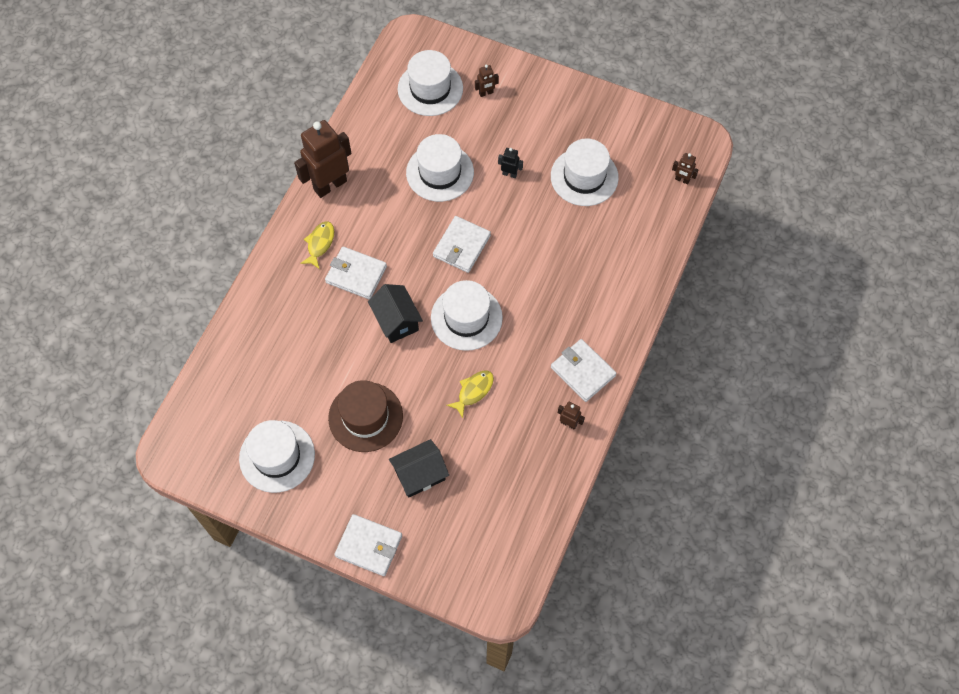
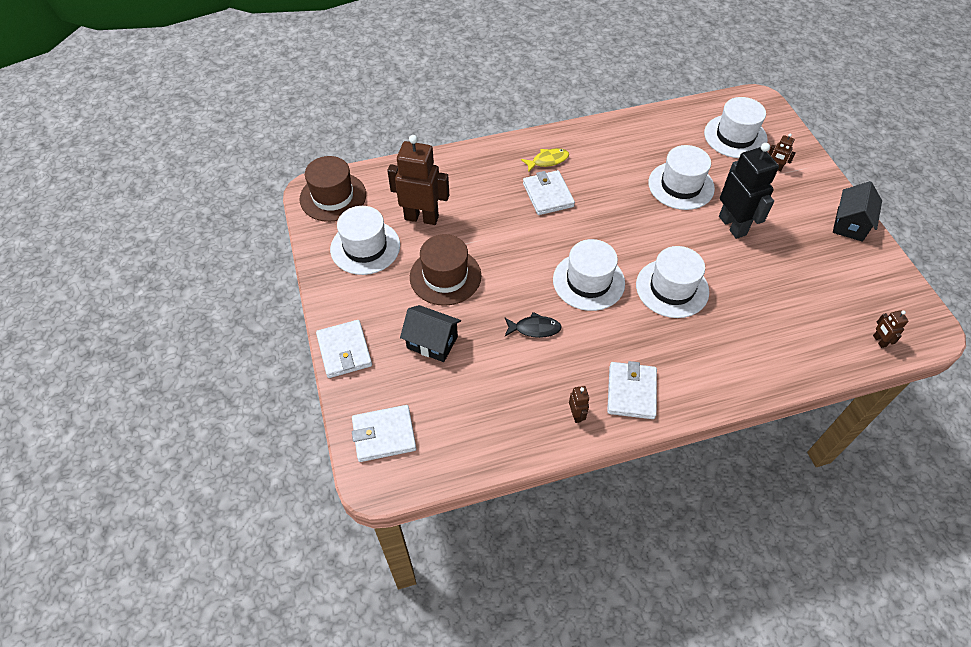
camera: 50 degrees right, 10 degrees down
(193, 442) = (333, 197): none -> brown hat
(330, 185) = (596, 136): brown robot -> brown robot (421, 217)
(396, 321) = (538, 242): black house -> black house (850, 224)
(461, 246) = (641, 238): white wallet -> white wallet (384, 435)
(473, 391) = (534, 328): yellow fish -> black fish
(509, 174) = (732, 225): black robot -> black robot, size x2.31
(584, 177) = (792, 272): white hat -> white hat (672, 288)

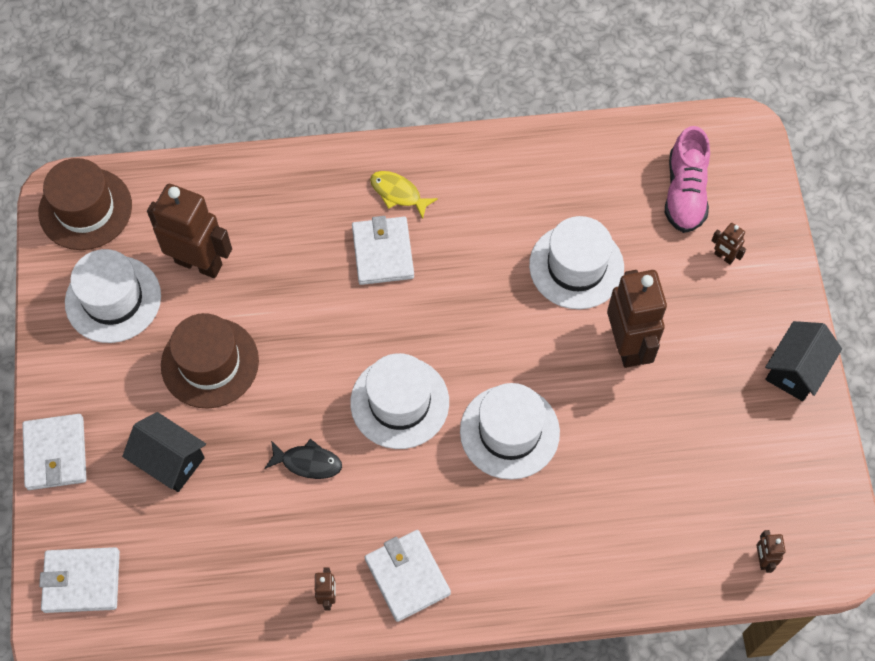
camera: 10 degrees right, 10 degrees up
(547, 161) = (398, 193): yellow fish -> yellow fish turned 135 degrees counterclockwise
(631, 392) = (407, 576): white wallet -> white wallet turned 45 degrees counterclockwise
(732, 225) = (627, 345): black robot -> brown robot
(735, 136) = (685, 192): white hat -> pink shoe

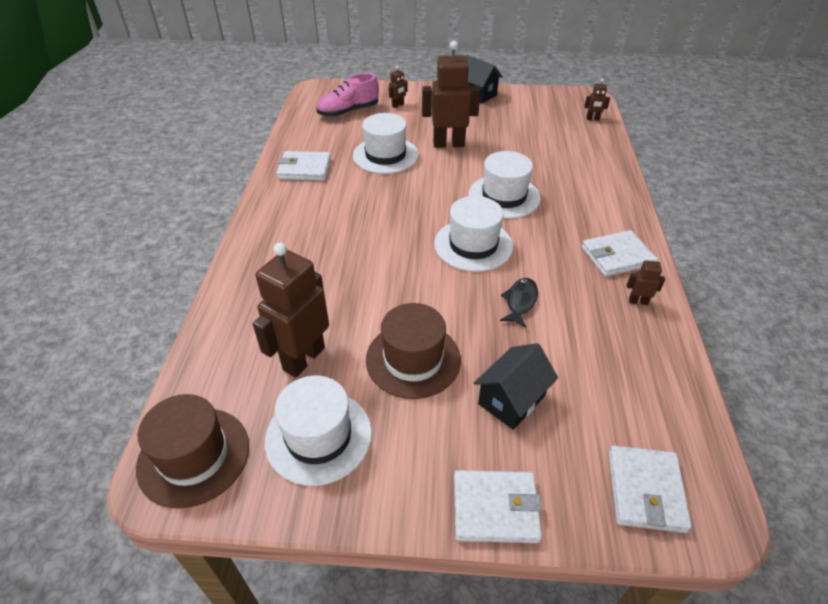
camera: 80 degrees left, 20 degrees down
(383, 253) = (340, 240): white wallet -> white wallet (304, 169)
(398, 193) = (290, 226): yellow fish -> none
(685, 192) = (348, 111): pink shoe -> pink shoe turned 135 degrees clockwise

